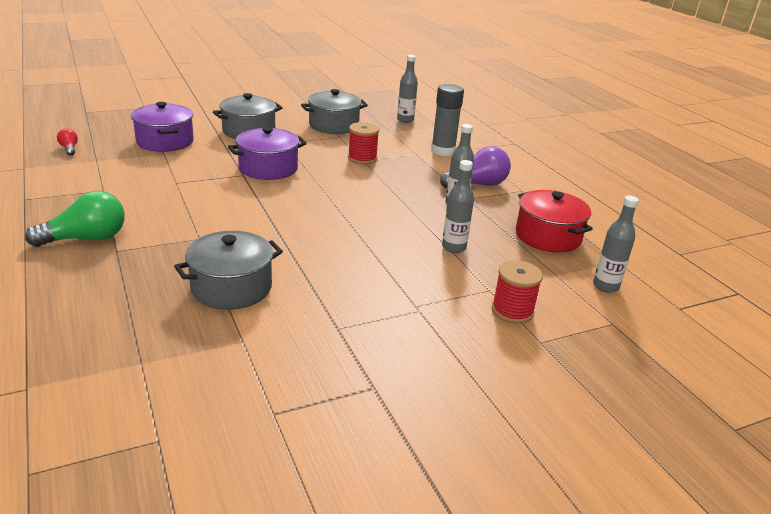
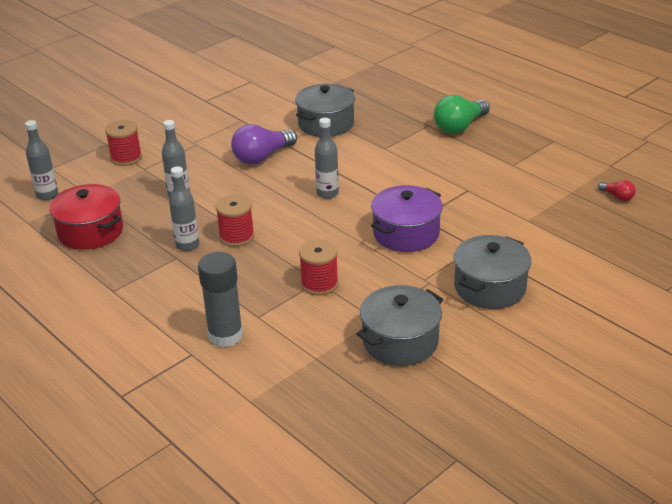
camera: 165 degrees right, 5 degrees up
(165, 142) = (551, 237): purple pot -> none
(405, 120) = (308, 400): grey bottle -> grey bottle (327, 193)
(410, 200) = (236, 236): none -> red spool
(477, 184) = (168, 282): purple light bulb -> purple light bulb (262, 157)

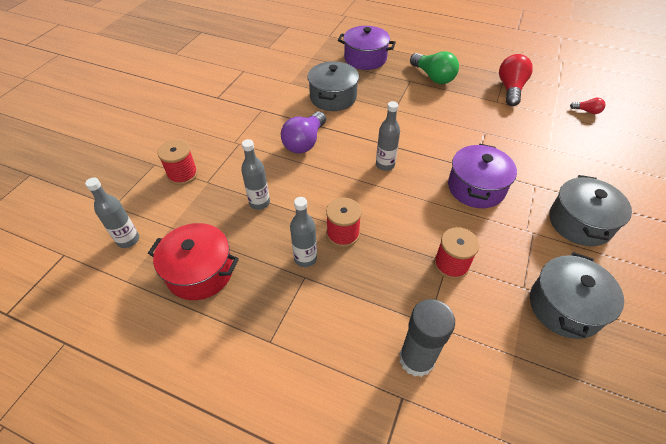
camera: 25 degrees left, 15 degrees up
(396, 94) = (365, 58): none -> purple pot
(459, 126) = (433, 77): green light bulb -> green light bulb turned 60 degrees counterclockwise
(543, 156) = (510, 89): none -> red light bulb

